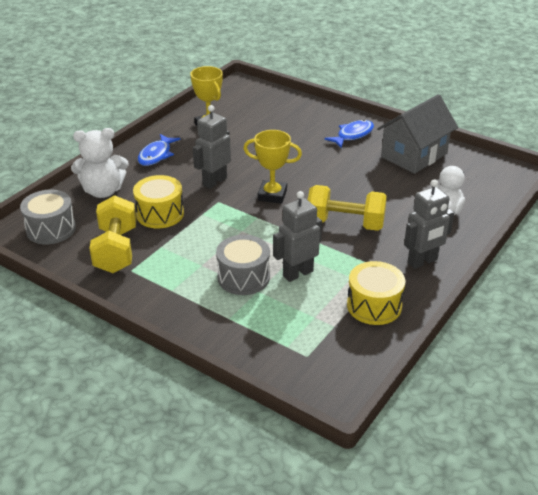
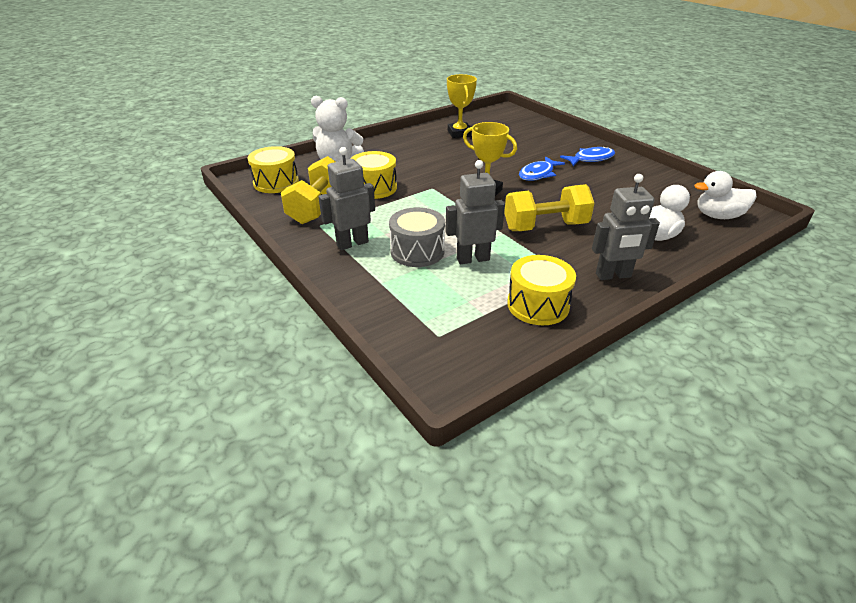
camera: 20 degrees right, 0 degrees up
(51, 229) = (276, 182): grey drum -> yellow drum
(156, 155) = (400, 146): blue fish -> blue fish (538, 174)
(214, 181) = (438, 173): grey robot -> grey robot (352, 243)
(345, 224) = (545, 227): yellow dumbbell -> yellow dumbbell turned 45 degrees counterclockwise
(414, 155) = (647, 184): grey house -> none
(485, 179) = (718, 216): none -> white duck

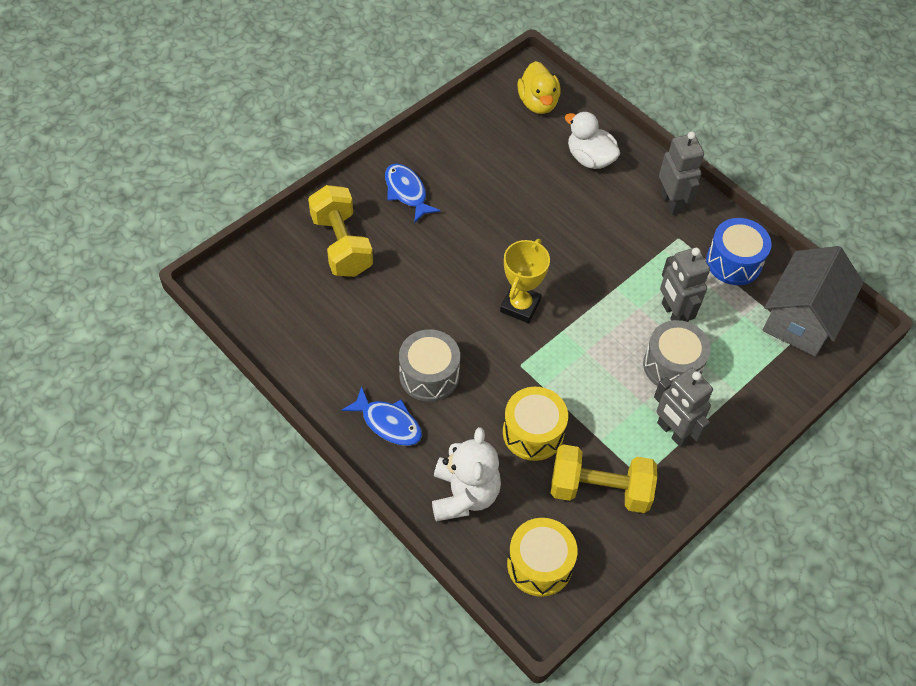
camera: 100 degrees left, 20 degrees up
(430, 158) = (429, 375): none -> grey drum
(459, 133) = (330, 344): yellow trophy -> none
(461, 342) = (802, 318): none -> grey house
(538, 174) = (461, 250): blue fish -> blue fish (388, 423)
(538, 305) = (734, 262): yellow drum -> blue drum
(545, 227) = (593, 249): yellow dumbbell -> yellow dumbbell (341, 245)
(718, 216) = (538, 103): white duck -> yellow duck

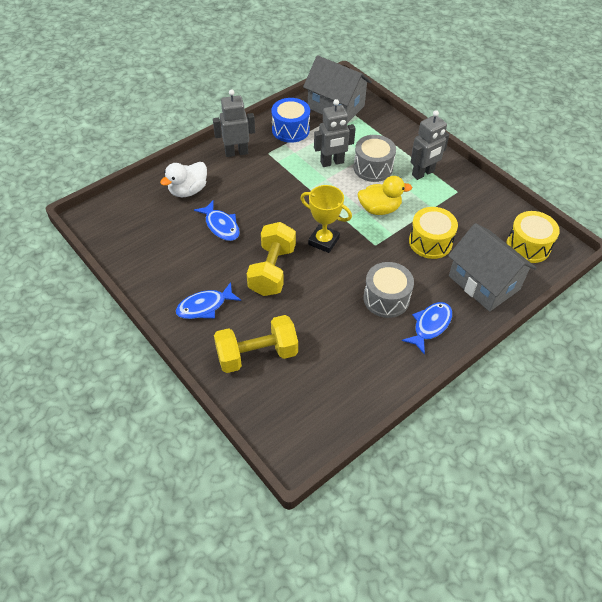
camera: 85 degrees left, 5 degrees down
(464, 495) = (484, 283): white teddy bear -> grey house
(533, 197) = (221, 226): none -> blue fish
(538, 103) = (123, 215): yellow duck -> yellow duck (379, 209)
(599, 489) = (469, 212): yellow dumbbell -> yellow dumbbell (272, 270)

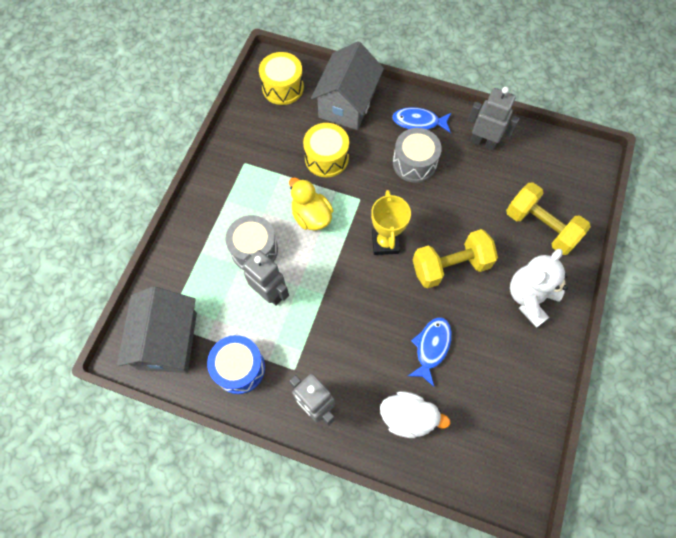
camera: 120 degrees left, 15 degrees up
(205, 306) = (530, 298): blue fish -> white teddy bear
(423, 173) = (235, 201): grey robot -> grey robot (483, 142)

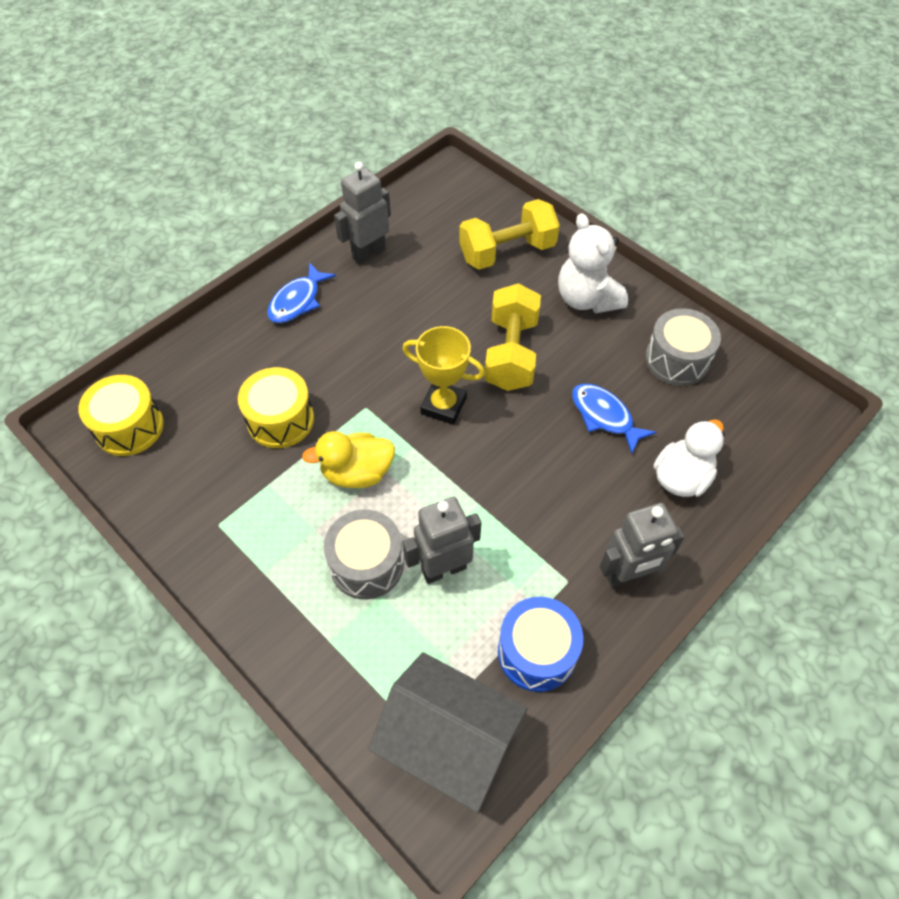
camera: 65 degrees left, 10 degrees down
(347, 103) = (214, 363): grey house -> none
(414, 163) = (352, 329): grey drum -> grey drum (677, 360)

